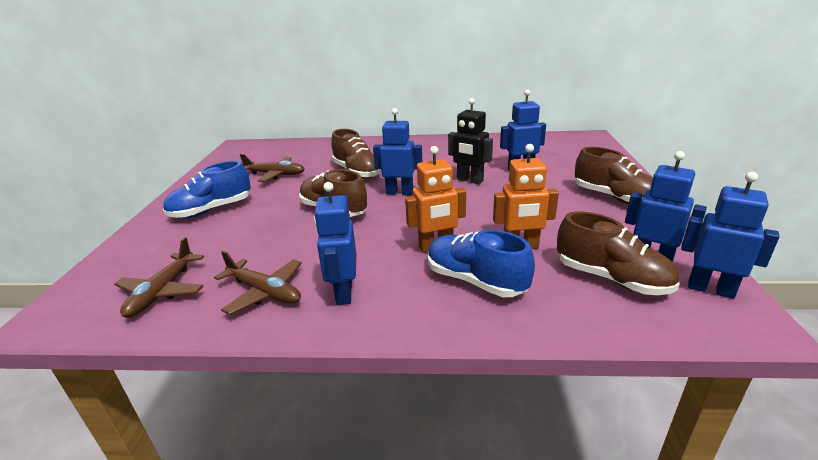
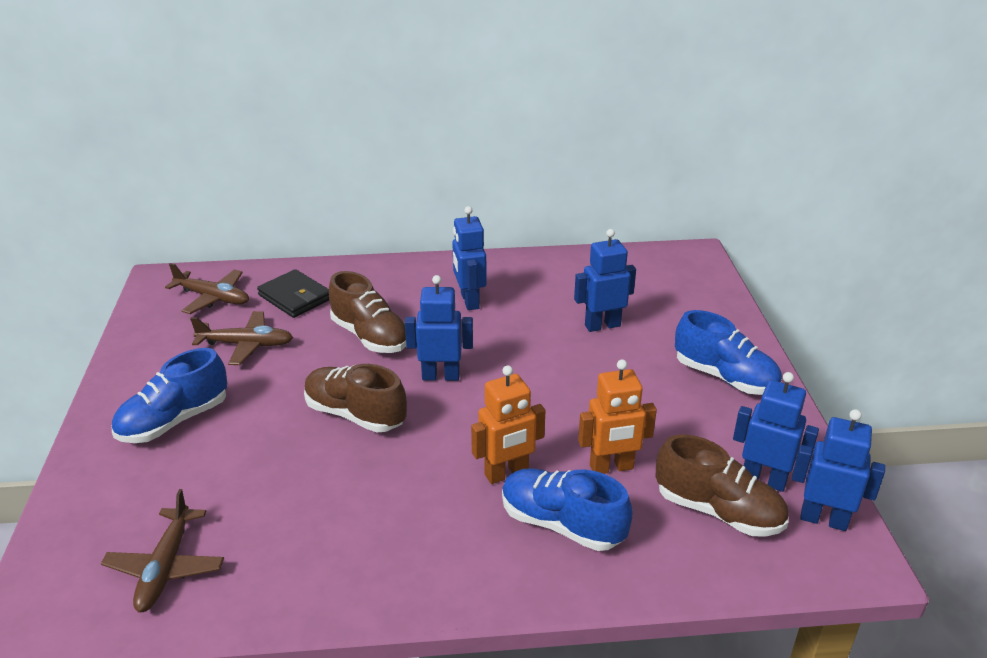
camera: 10 degrees left, 5 degrees up
(264, 292) = (303, 559): brown plane -> brown plane (212, 298)
(315, 154) = (295, 297): none -> black wallet
(343, 293) = (404, 553): blue robot -> blue robot (469, 301)
(469, 180) = (534, 350): black robot -> none
(614, 198) = (725, 377): brown shoe -> blue shoe

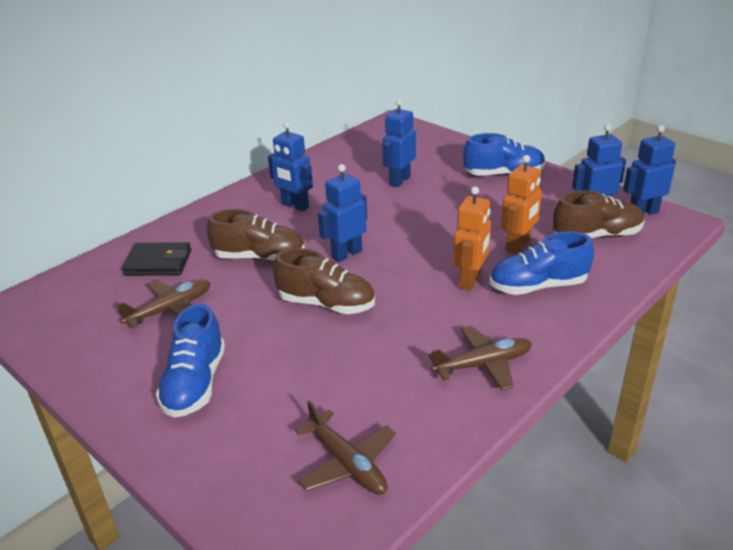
camera: 40 degrees left, 0 degrees up
(212, 298) = (85, 296): brown plane -> brown plane (482, 364)
(355, 414) = (326, 304): brown shoe -> brown shoe turned 150 degrees counterclockwise

